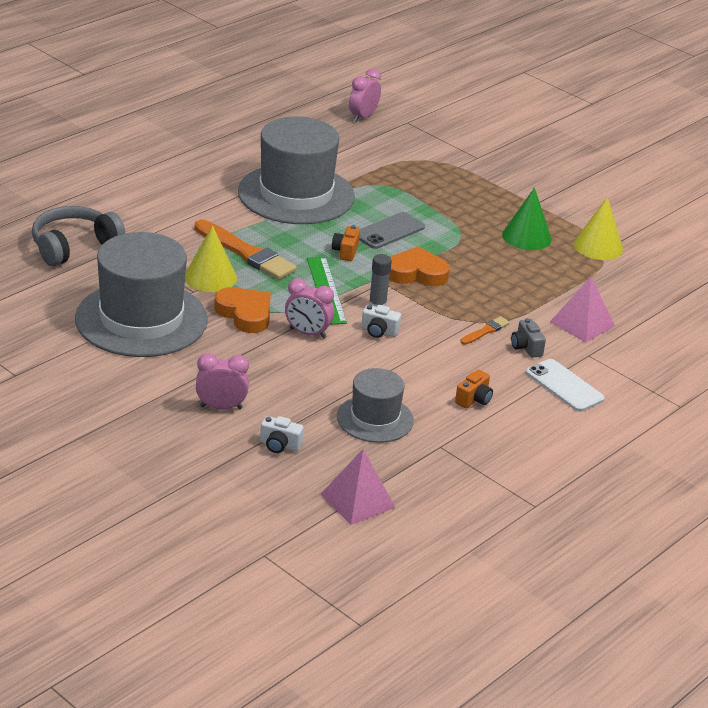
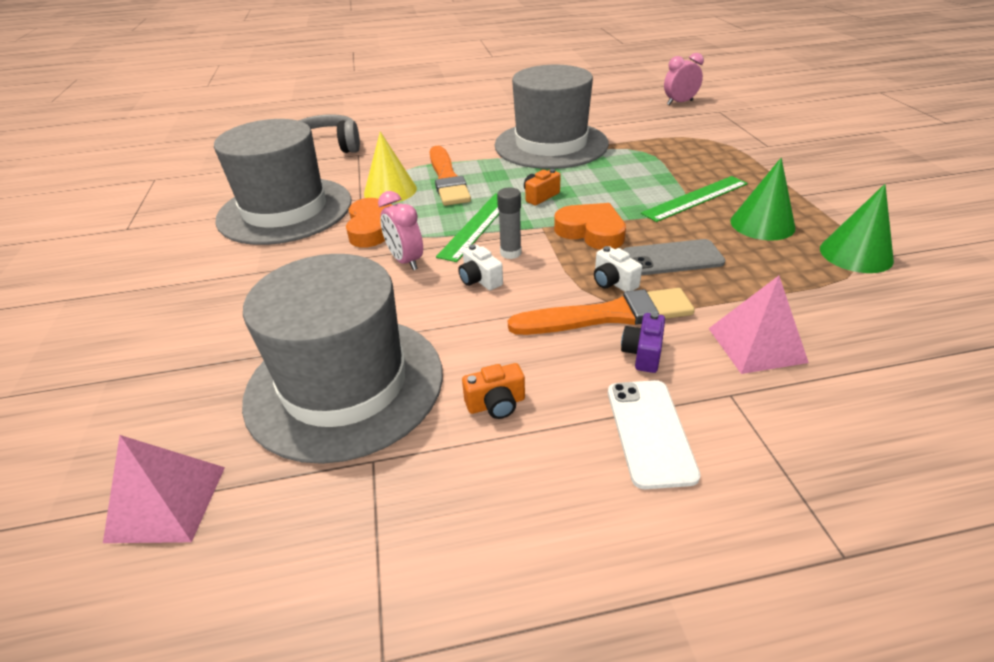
camera: 40 degrees right, 5 degrees up
(221, 407) = (220, 311): pink clock -> none
(279, 445) = (204, 378): white camera -> white camera (613, 282)
(375, 419) = (345, 384): grey hat -> grey hat, size x1.82
(389, 231) = (605, 188): grey phone -> grey phone (672, 258)
(465, 225) = (696, 198): none -> green ruler
(485, 331) = (607, 315): orange brush -> orange brush, size x2.11
(526, 347) = (643, 353): grey camera -> purple camera
(598, 246) = (856, 254): yellow cone -> green cone

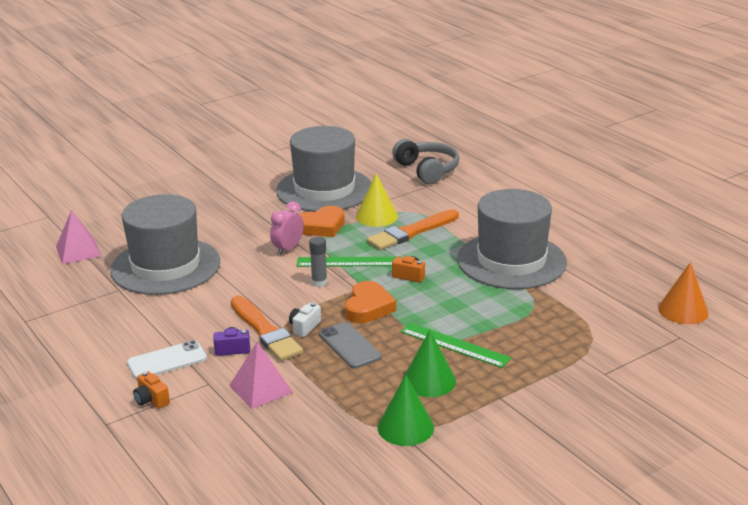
camera: 65 degrees right, 10 degrees down
(480, 280) = (280, 279): white camera -> none
(496, 404) = (169, 312): orange camera -> orange camera (151, 400)
(679, 102) = (683, 310): pink clock -> orange cone

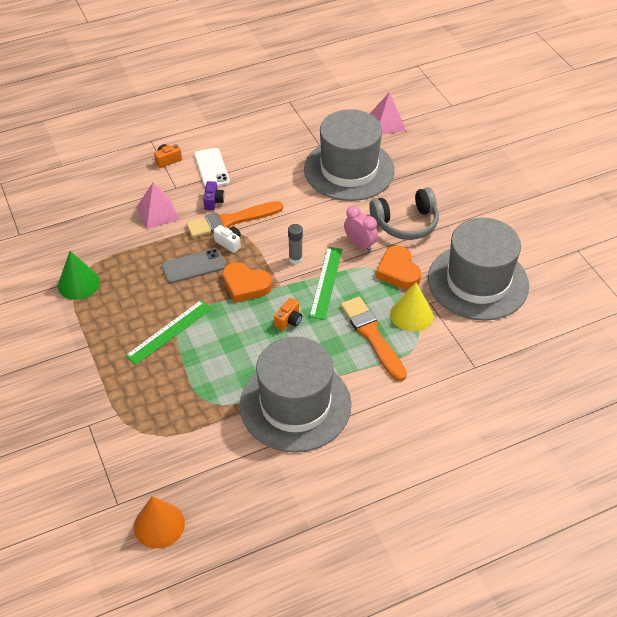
camera: 100 degrees right, 20 degrees up
(427, 170) = (516, 375): grey headphones -> grey headphones (406, 223)
(429, 380) = (128, 306): green cone -> none

